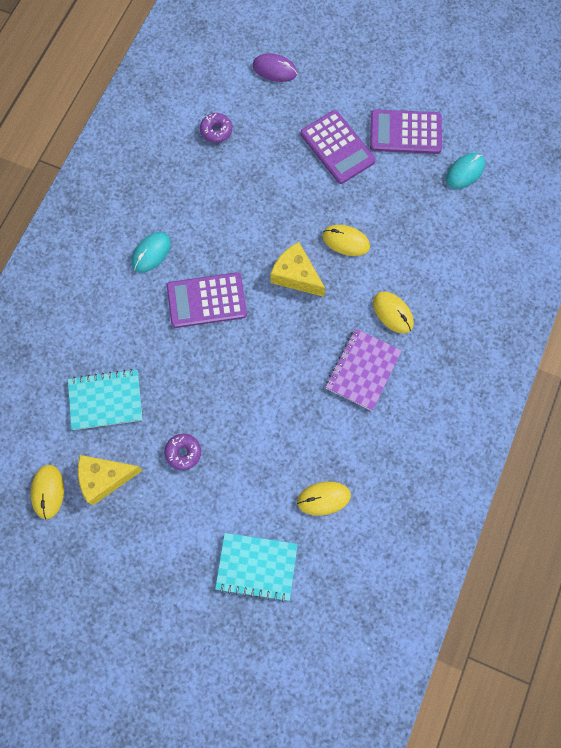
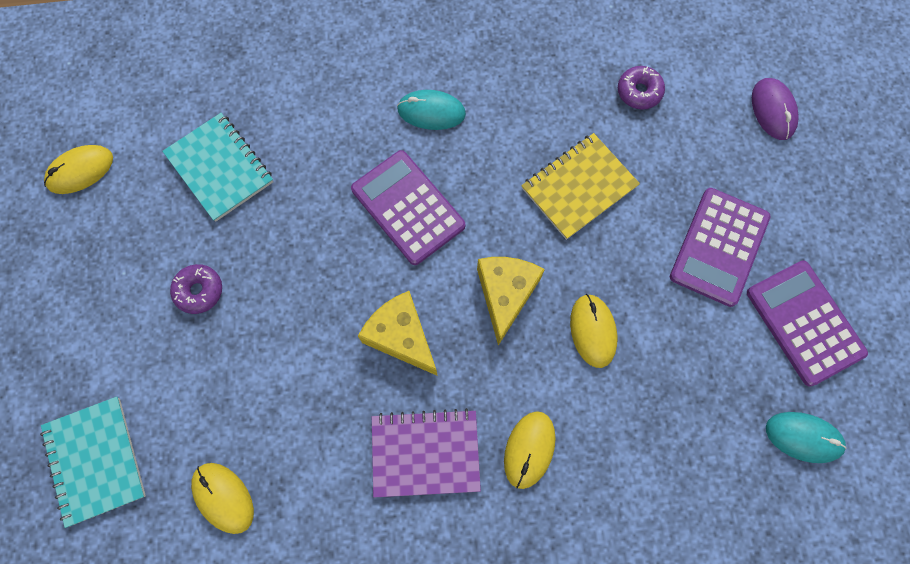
camera: 60 degrees right, 0 degrees up
(105, 478) = (125, 222): yellow cheese -> yellow cheese (401, 337)
(255, 198) = (579, 187): none -> yellow notebook

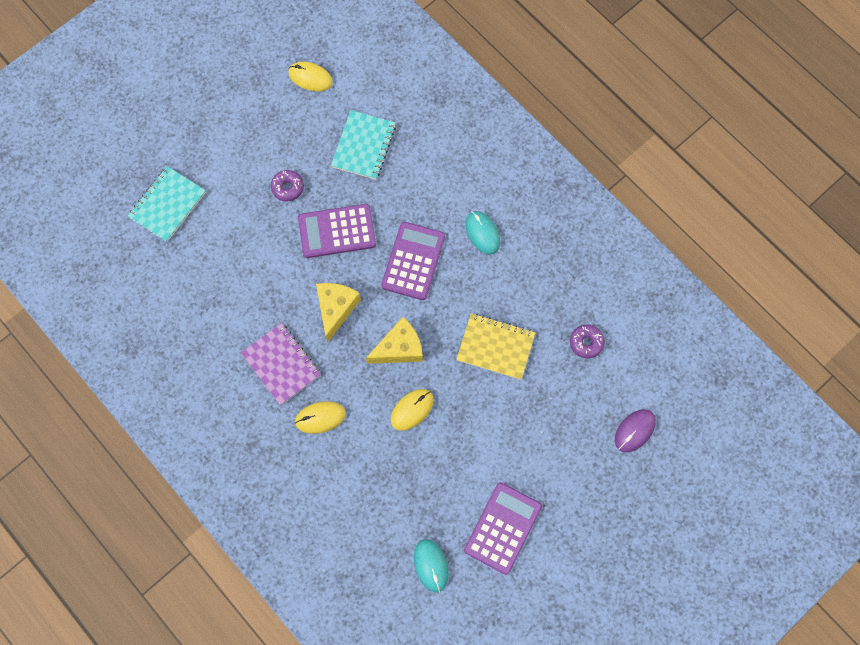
camera: 55 degrees right, 0 degrees up
(223, 497) = (191, 279): yellow mouse -> none
(719, 247) = (516, 451): purple calculator -> purple calculator (337, 231)

